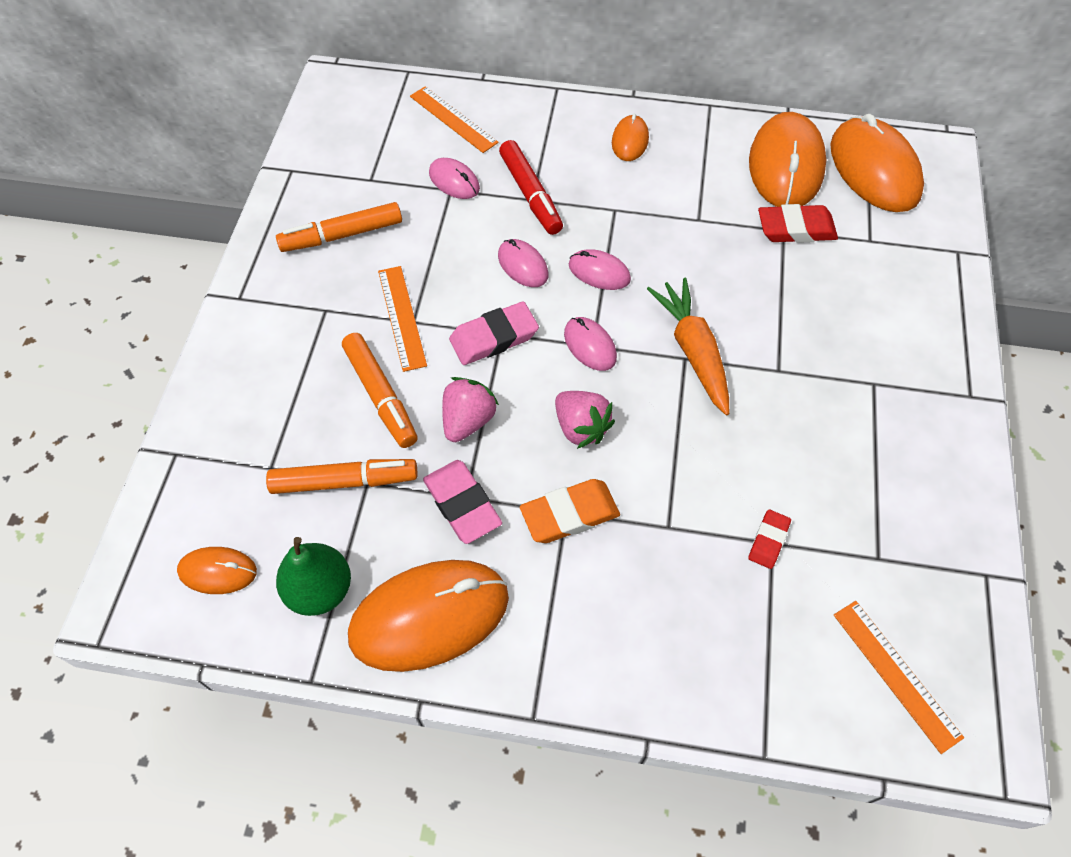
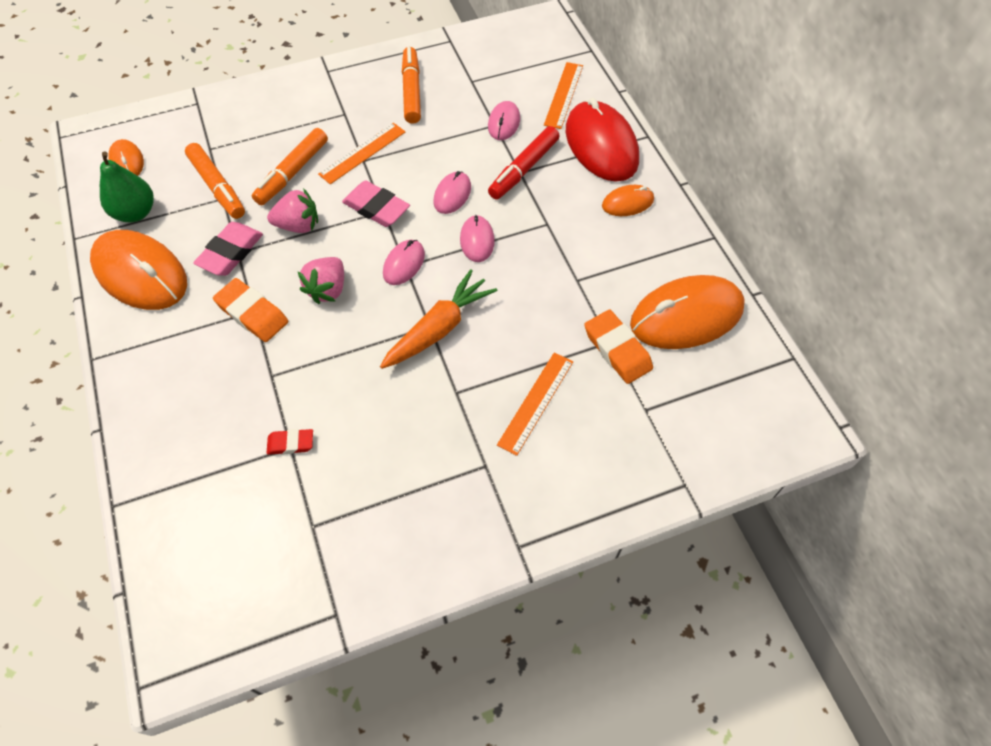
camera: 60 degrees right, 0 degrees up
(342, 235) = (411, 91): orange marker -> orange marker turned 45 degrees clockwise
(543, 124) = (601, 145): none -> red mouse
(796, 229) = (617, 349): red eraser -> orange eraser
(874, 169) = (736, 383): orange mouse -> none
(896, 674) = (213, 572): orange ruler -> orange ruler (536, 402)

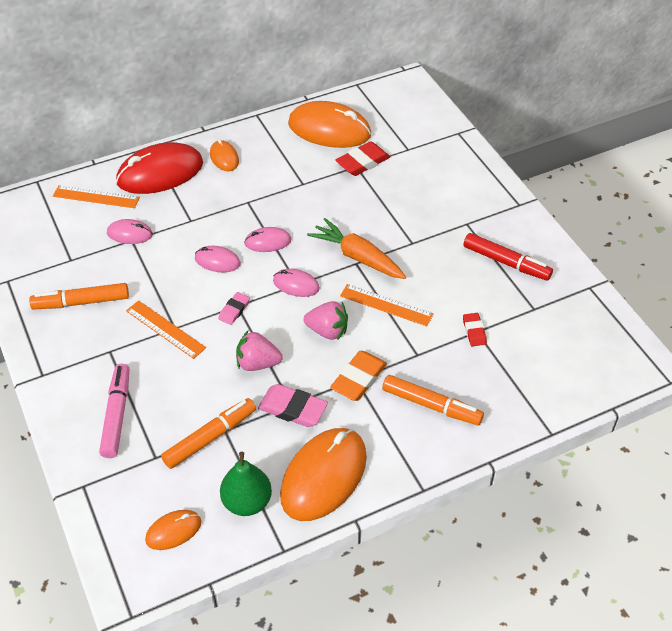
camera: 95 degrees left, 10 degrees down
(266, 121) = (117, 415): none -> pink marker
(292, 173) = (191, 379): orange marker -> orange marker (431, 405)
(298, 225) = (257, 363): pink strawberry -> pink strawberry turned 75 degrees counterclockwise
(376, 208) = (234, 310): pink eraser -> pink eraser, size x0.59
(523, 169) = (187, 218): red marker -> red marker (506, 262)
(536, 402) = (413, 201): orange ruler -> orange ruler (386, 305)
(617, 349) = (362, 162): orange eraser -> red eraser
(686, 316) = (329, 129): orange mouse -> orange mouse turned 45 degrees counterclockwise

